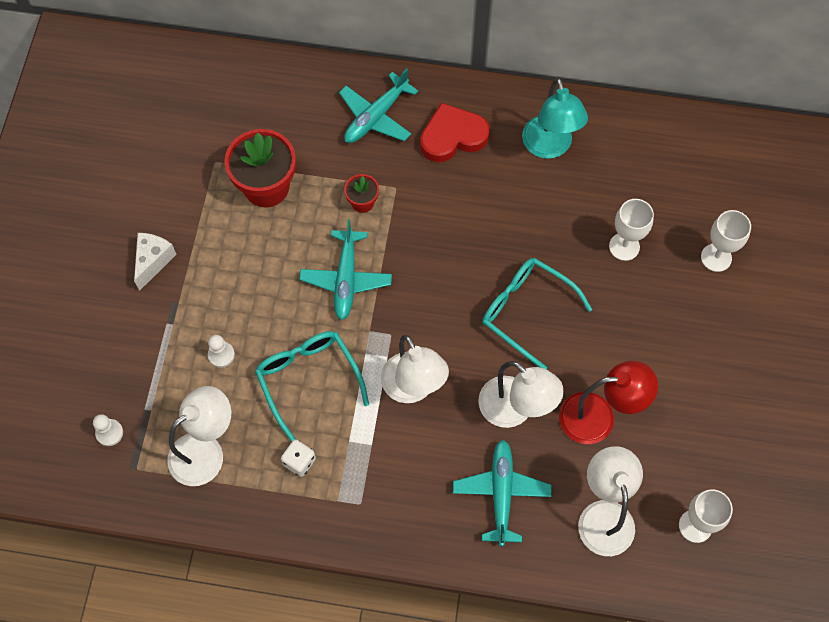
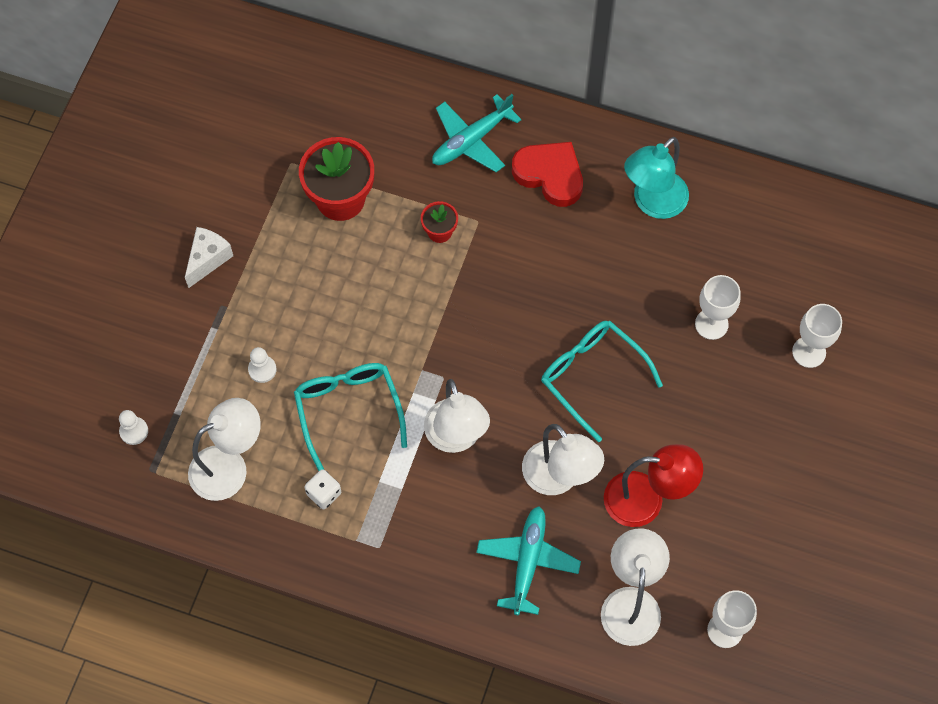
camera: 10 degrees right, 0 degrees up
(346, 279) = (407, 311): turquoise plane -> none
(452, 136) = (550, 175): red heart -> red heart turned 45 degrees clockwise
(549, 147) = (652, 203): turquoise lamp -> turquoise lamp turned 45 degrees clockwise

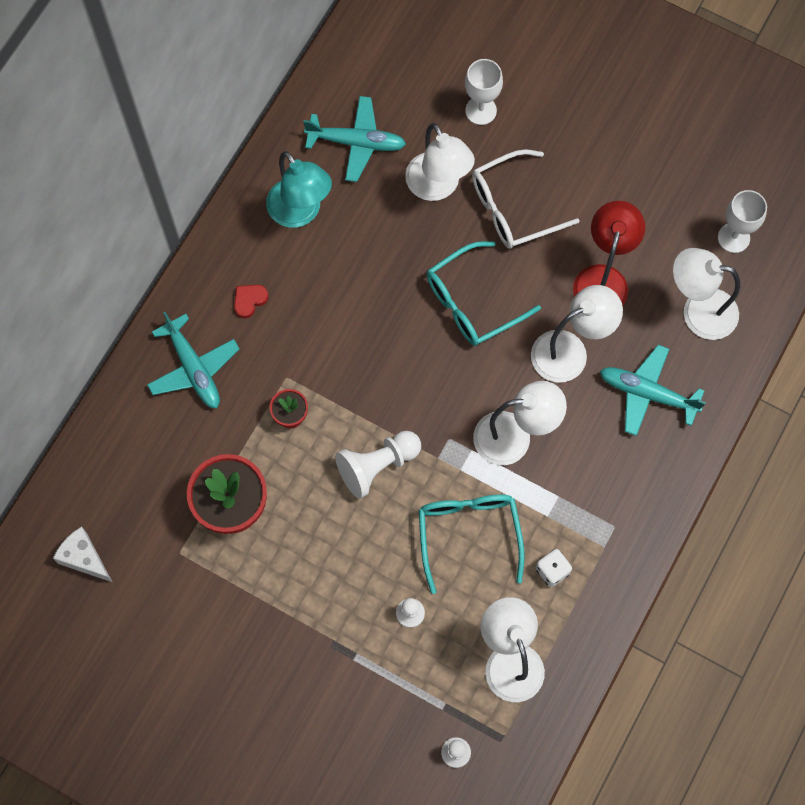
camera: 80 degrees left, 5 degrees up
(208, 259) = (275, 653): white cheese -> white cheese (84, 558)
(348, 410) = (469, 534): turquoise glasses -> turquoise glasses turned 90 degrees clockwise
(403, 316) = (377, 466): none -> white pawn
(550, 175) = (249, 300): red heart -> red heart, size x0.49
(706, 400) = (513, 207): none -> white glasses
(711, 324) = (437, 187): white goblet -> white lamp
(741, 240) = (356, 142): none -> turquoise plane

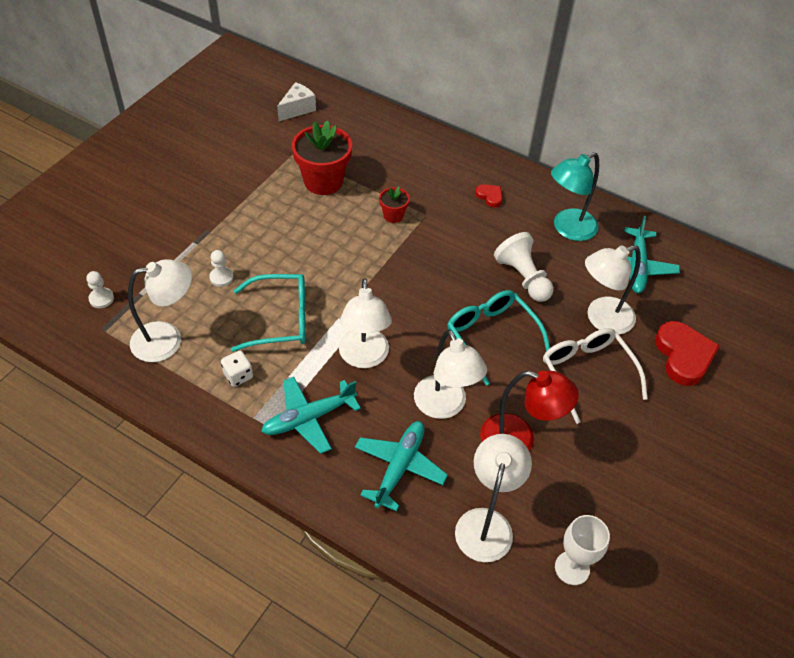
camera: 90 degrees right, 20 degrees down
(194, 368) = (434, 165): turquoise plane -> turquoise plane (309, 418)
(377, 466) = (347, 264): white pawn -> white pawn (523, 278)
(481, 110) = (683, 356): white goblet -> red heart

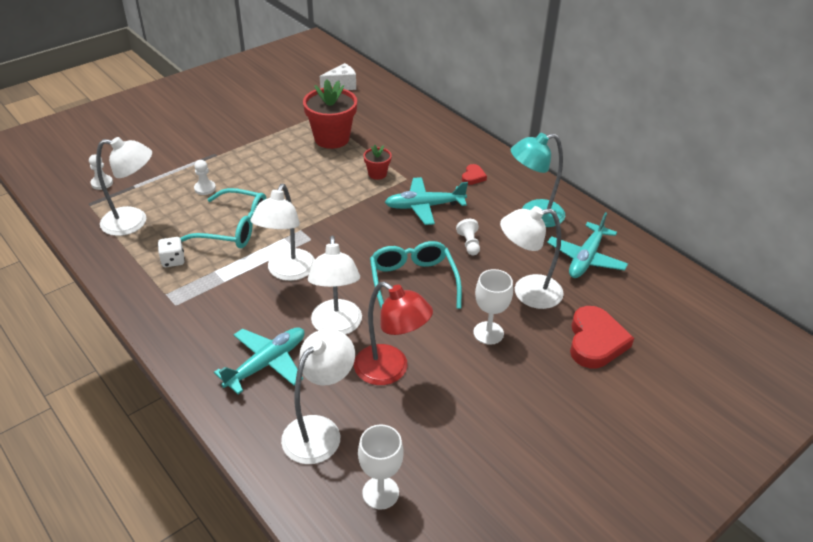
camera: 20 degrees right, 10 degrees down
(309, 418) = (211, 306): turquoise plane -> turquoise plane (424, 206)
(490, 196) = (473, 177): red heart -> red heart turned 45 degrees clockwise
(523, 278) = (469, 244): white pawn -> white pawn, size x0.55
(587, 373) = (488, 333): white glasses -> white goblet

